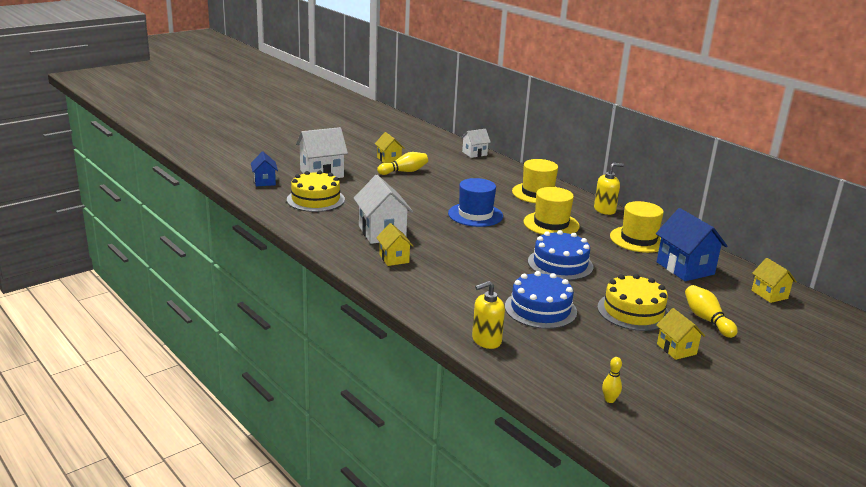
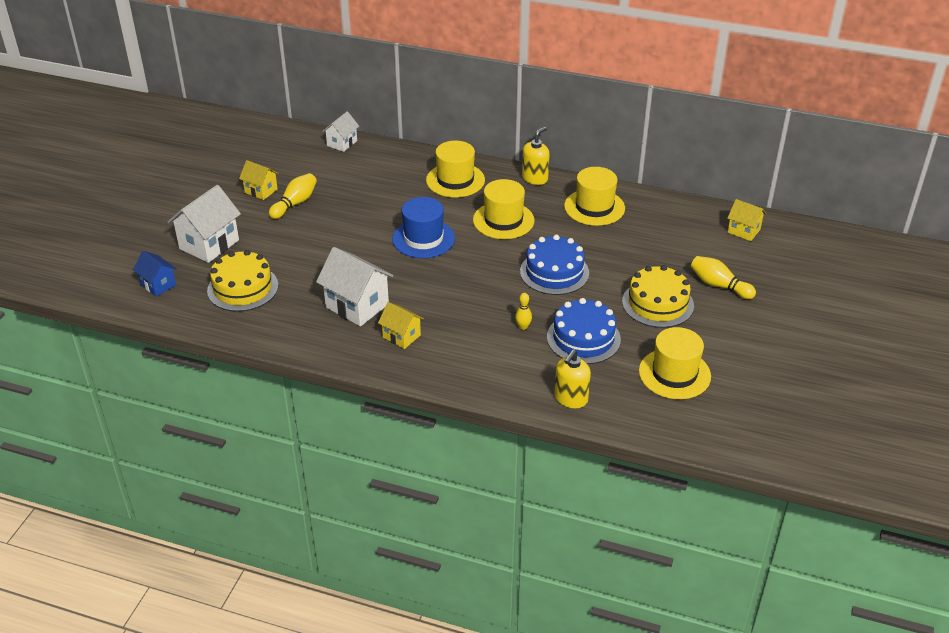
camera: 30 degrees left, 15 degrees up
(600, 359) = (674, 374): none -> yellow hat
(609, 400) = (714, 414): yellow bowling pin -> yellow bowling pin (523, 327)
(676, 349) = (721, 332): yellow house -> none
(685, 268) = (659, 228): blue house -> none

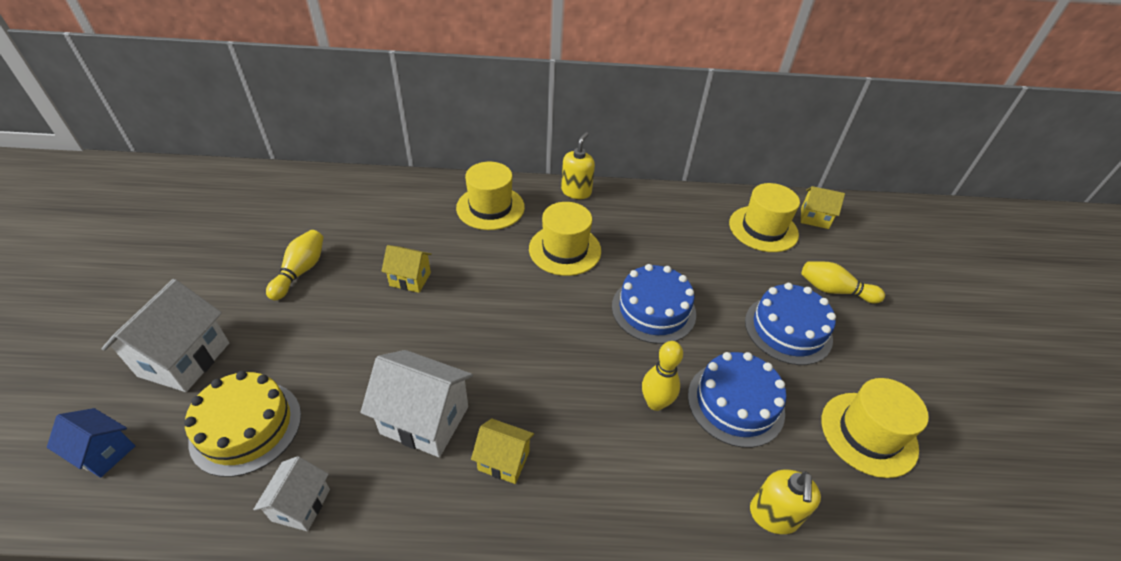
camera: 20 degrees left, 5 degrees up
(261, 191) = (251, 261): yellow house -> yellow house (410, 279)
(342, 143) = (343, 181): white house -> white house (301, 505)
(423, 238) = (480, 292): blue hat -> none
(523, 327) = (655, 403): yellow bowling pin -> yellow bowling pin, size x1.66
(594, 207) = (654, 216): yellow hat -> yellow hat (763, 229)
(657, 303) = (788, 329): yellow cake -> blue cake

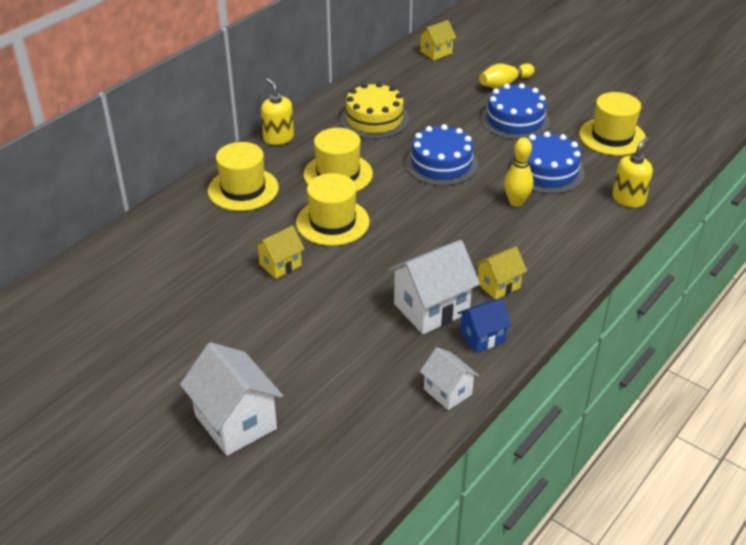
camera: 50 degrees left, 5 degrees down
(104, 452) = (297, 490): blue house -> blue house (482, 337)
(246, 427) = (349, 402): yellow cake -> yellow cake (374, 119)
(300, 271) = (198, 324): yellow bowling pin -> none
(763, 229) = (421, 78): yellow hat -> yellow hat (332, 222)
(773, 515) = (628, 199): yellow soap dispenser -> yellow soap dispenser turned 105 degrees counterclockwise

